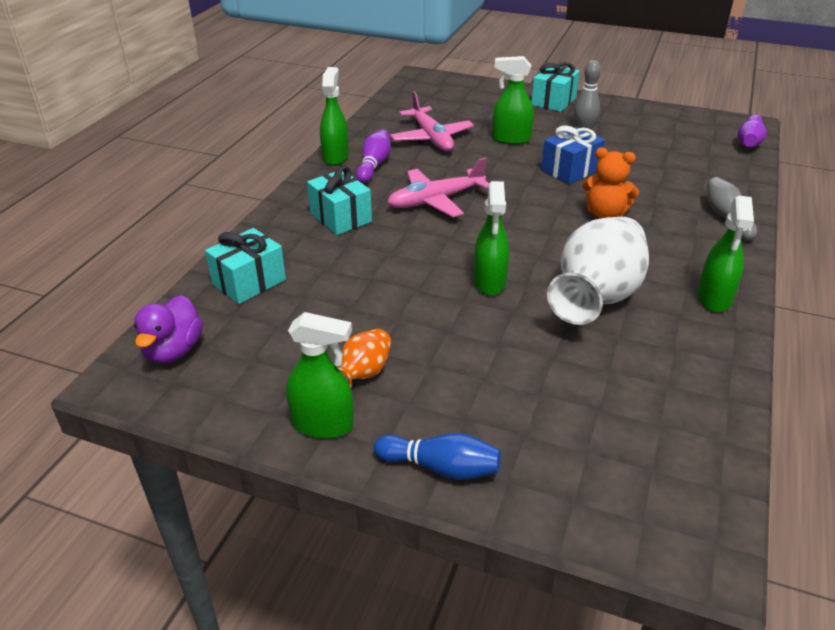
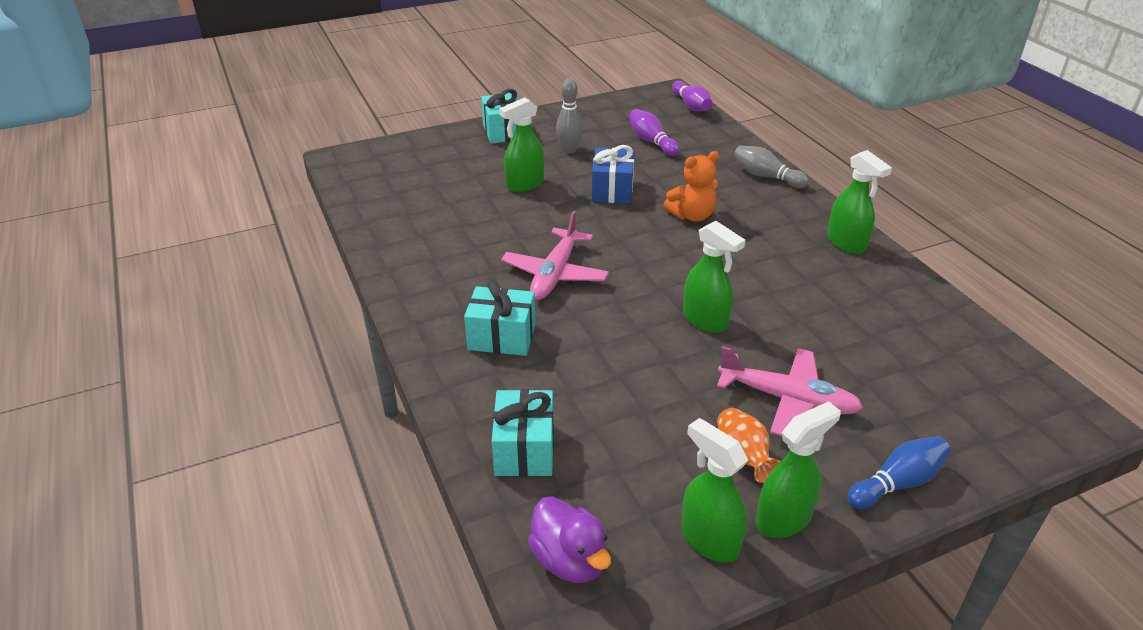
camera: 45 degrees left, 0 degrees up
(335, 157) = (396, 281): green spray bottle -> green spray bottle (709, 540)
(374, 165) = (447, 270): purple bowling pin -> purple bowling pin (651, 141)
(431, 138) = (455, 216): pink plane -> pink plane (787, 399)
(596, 297) = (786, 287): white vase -> none

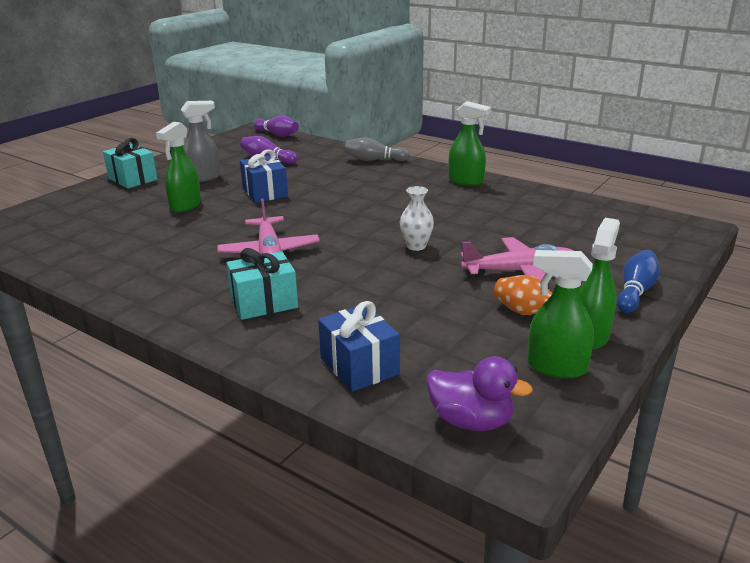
camera: 30 degrees left, 10 degrees down
(524, 450) = (359, 366): turquoise gift -> blue gift
(569, 150) = (203, 178): grey bowling pin -> grey spray bottle
(692, 215) = (343, 192): orange teddy bear -> none
(705, 320) = (416, 246): green spray bottle -> white vase

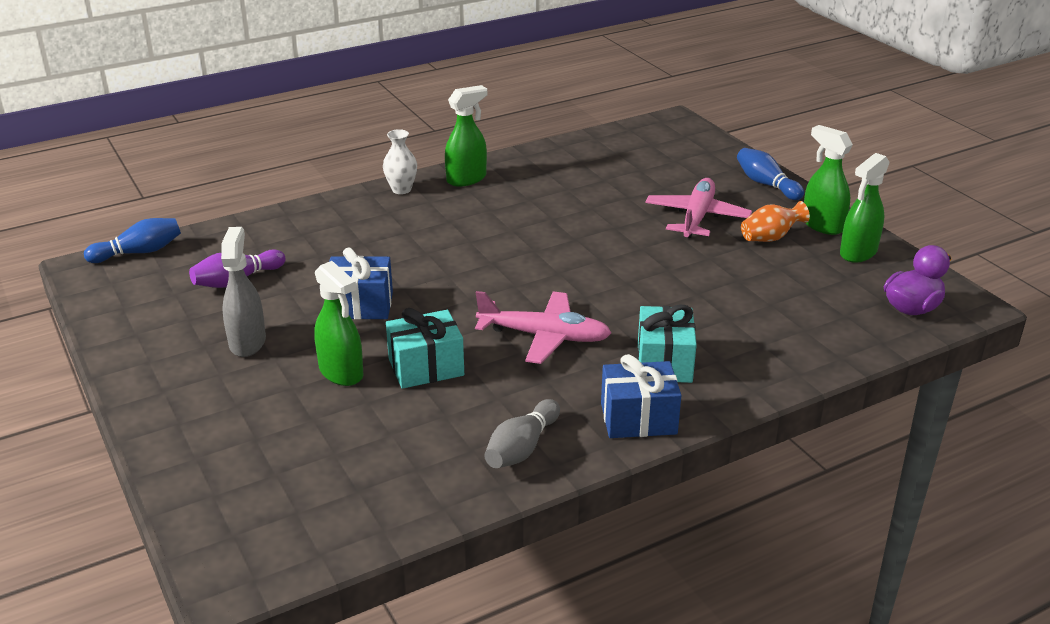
camera: 65 degrees left, 5 degrees up
(132, 179) = (176, 405): turquoise gift -> turquoise gift (426, 367)
(277, 134) = (139, 252): purple bowling pin -> blue bowling pin
(359, 366) = (813, 336): blue gift -> blue gift (638, 418)
(374, 160) = (336, 211): grey bowling pin -> grey bowling pin (522, 448)
(416, 246) = (604, 250): white vase -> white vase (401, 189)

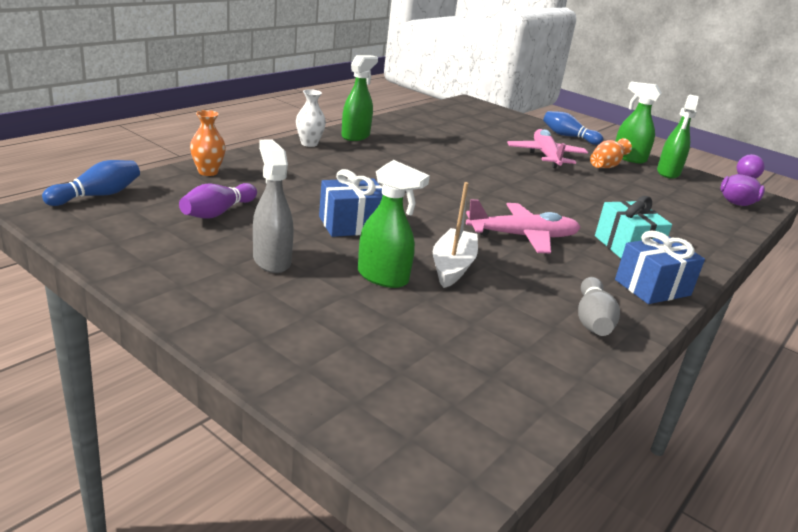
camera: 25 degrees left, 5 degrees down
(262, 227) = (208, 172): none -> orange vase
(426, 367) = (452, 266): turquoise gift -> white boat

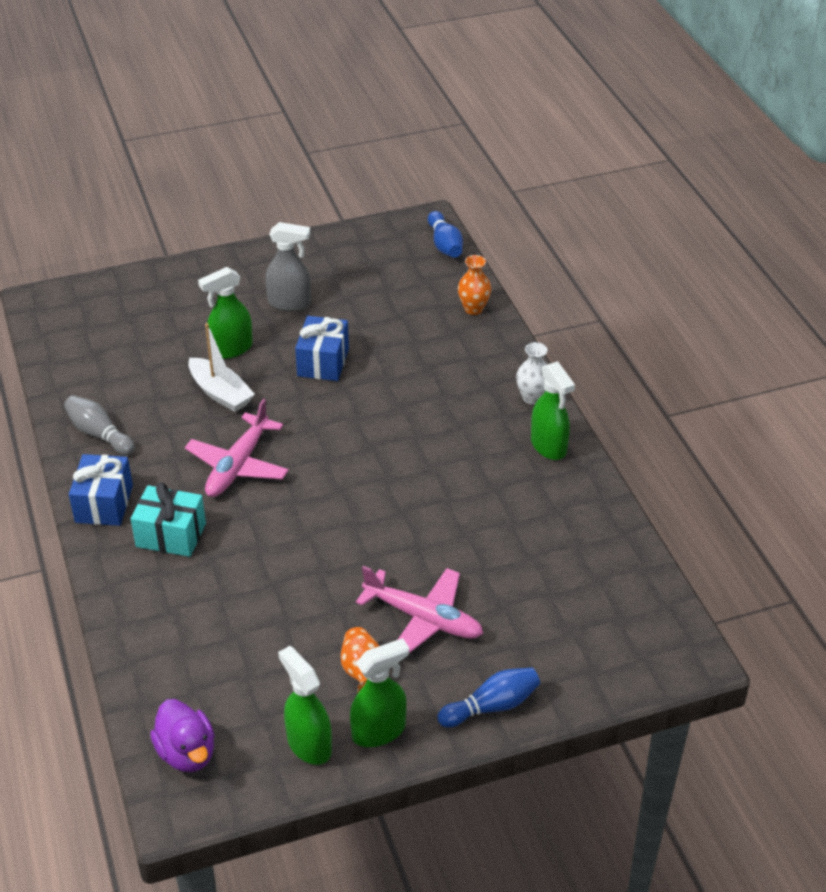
camera: 125 degrees right, 15 degrees up
(218, 212) = (384, 296): purple bowling pin -> none

